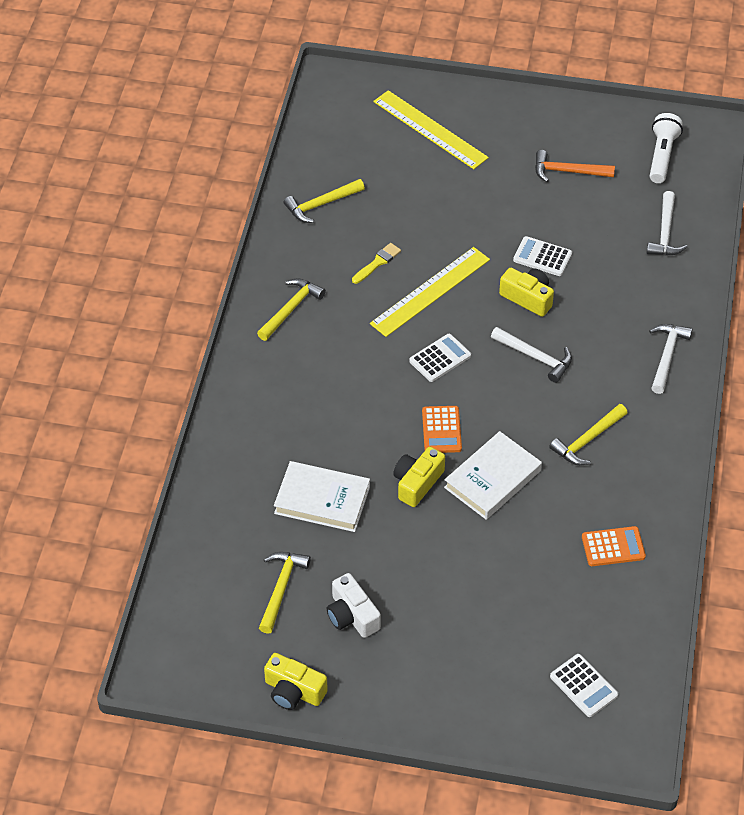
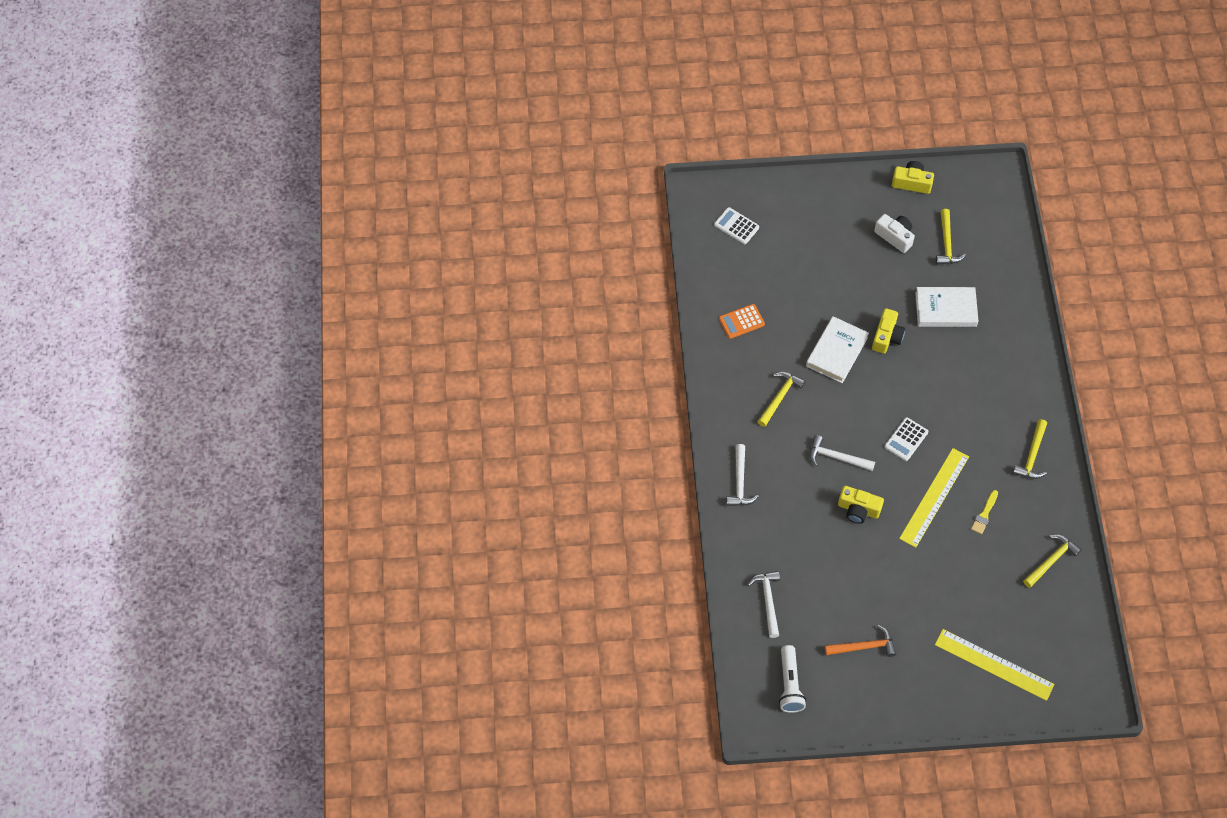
camera: 165 degrees right, 10 degrees up
(441, 430) = (884, 381): orange calculator -> none
(542, 257) = (859, 552): white calculator -> none

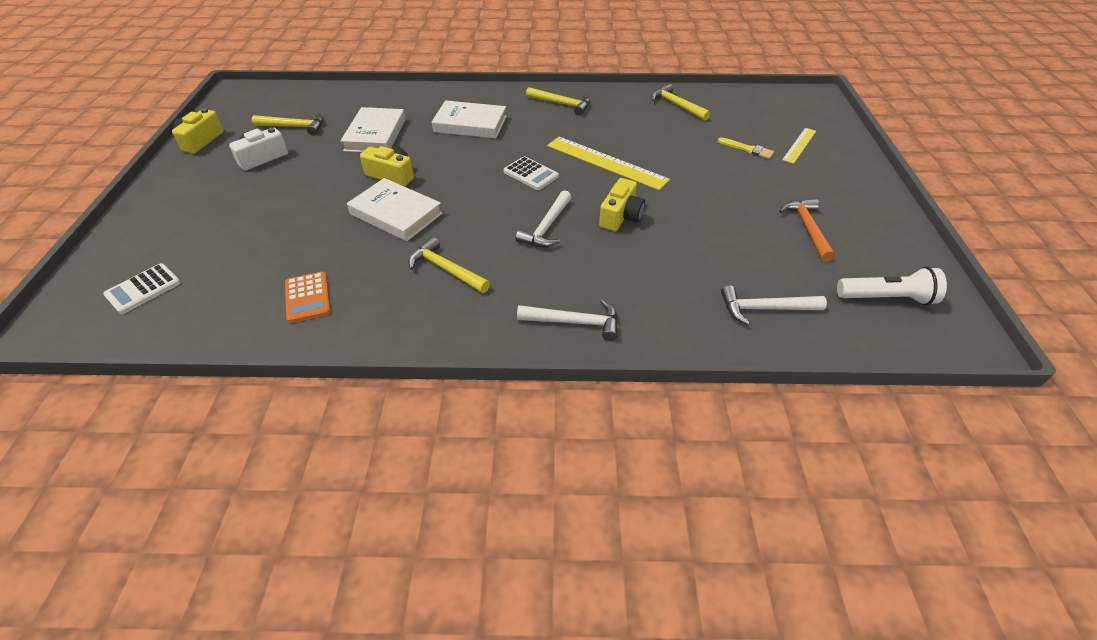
camera: 85 degrees left, 15 degrees down
(978, 381) = (470, 124): none -> white book
(984, 514) = (627, 135): yellow brush -> yellow brush (748, 149)
(994, 664) = (799, 145): yellow ruler -> yellow ruler, size x0.57

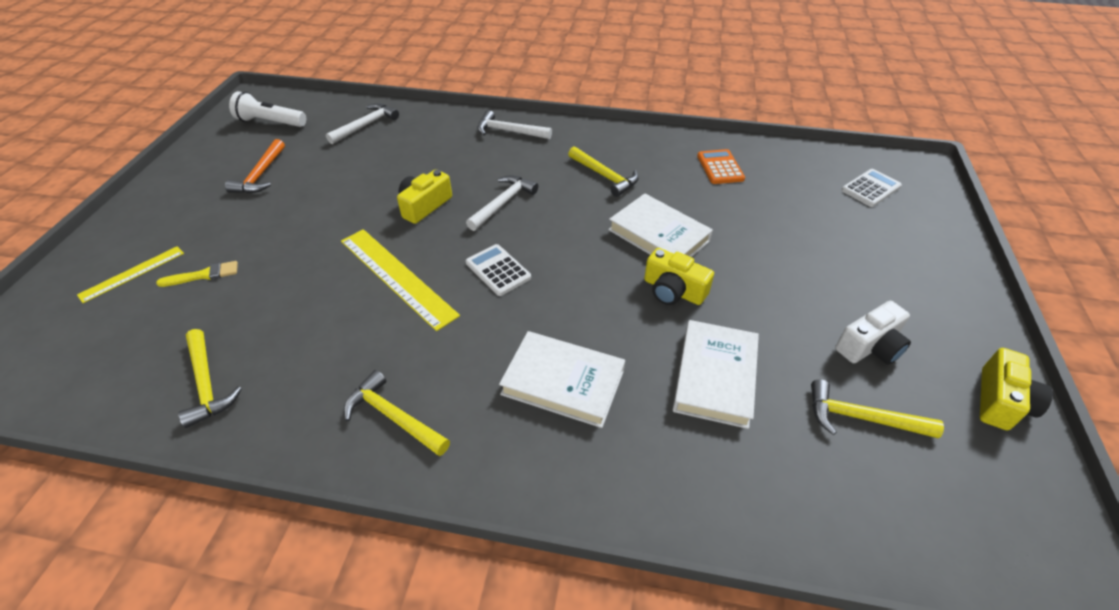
camera: 170 degrees left, 0 degrees up
(748, 149) = (203, 275): yellow brush -> yellow brush turned 120 degrees clockwise
(764, 309) = (366, 125): white hammer -> white hammer turned 60 degrees counterclockwise

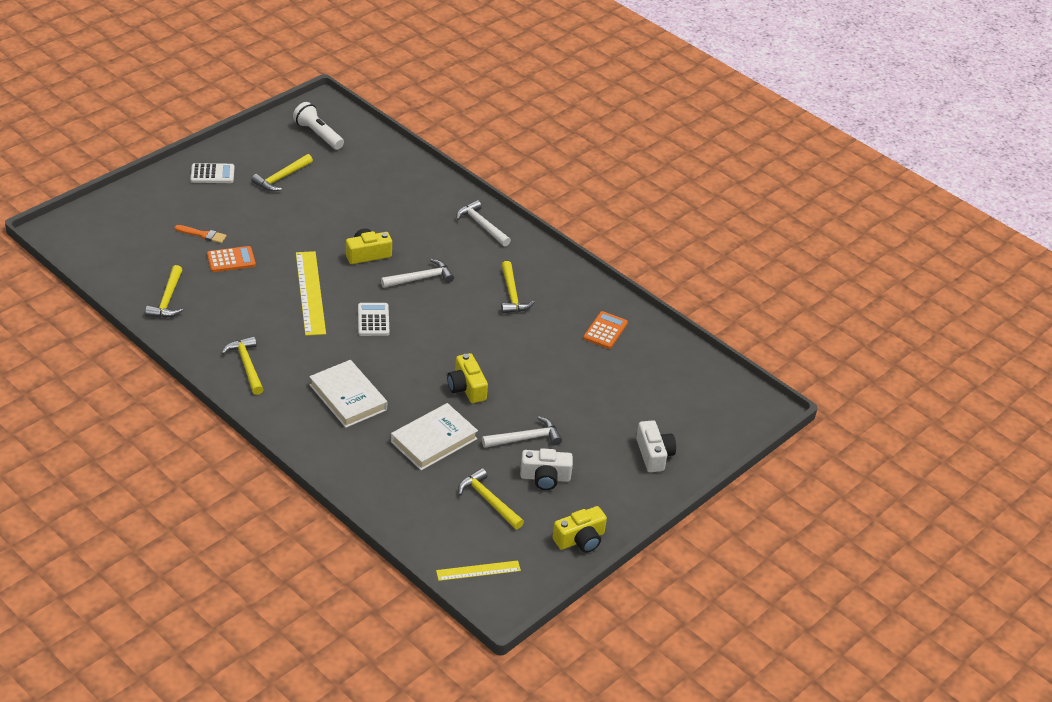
camera: 30 degrees right, 5 degrees down
(132, 273) = (165, 213): yellow ruler -> yellow ruler (478, 570)
(203, 275) = (203, 235): yellow brush -> orange brush
(261, 175) = (281, 178): orange hammer -> yellow hammer
(264, 287) = (231, 260): none -> orange calculator
(366, 125) = (383, 169): white hammer -> white hammer (525, 438)
(659, 235) = (499, 352): white book -> none
(870, 188) = (697, 402): white calculator -> white calculator (212, 174)
(914, 257) = (654, 454): none -> white camera

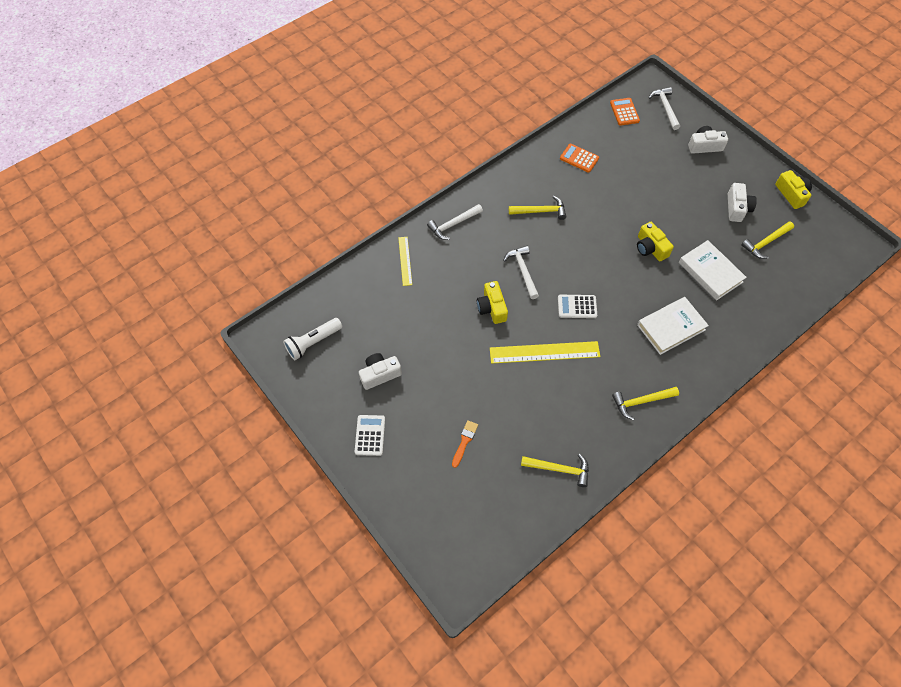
camera: 80 degrees left, 20 degrees up
(231, 260) = (501, 416): orange calculator -> orange calculator (624, 112)
(281, 178) = (380, 374): yellow hammer -> white camera
(466, 387) = (650, 248): yellow camera -> yellow camera turned 75 degrees clockwise
(478, 570) = (833, 253): yellow ruler -> yellow ruler (405, 261)
(525, 438) = (699, 216): white hammer -> white hammer (665, 108)

